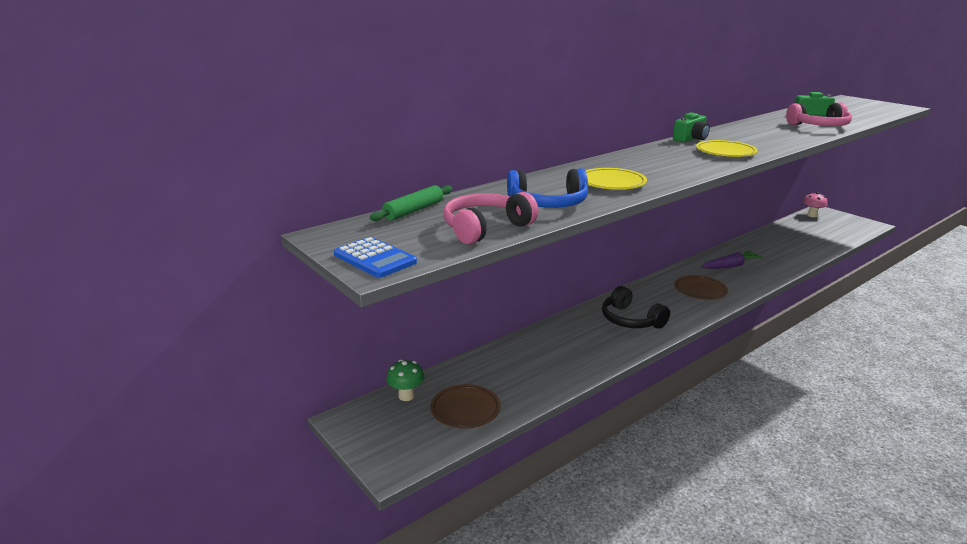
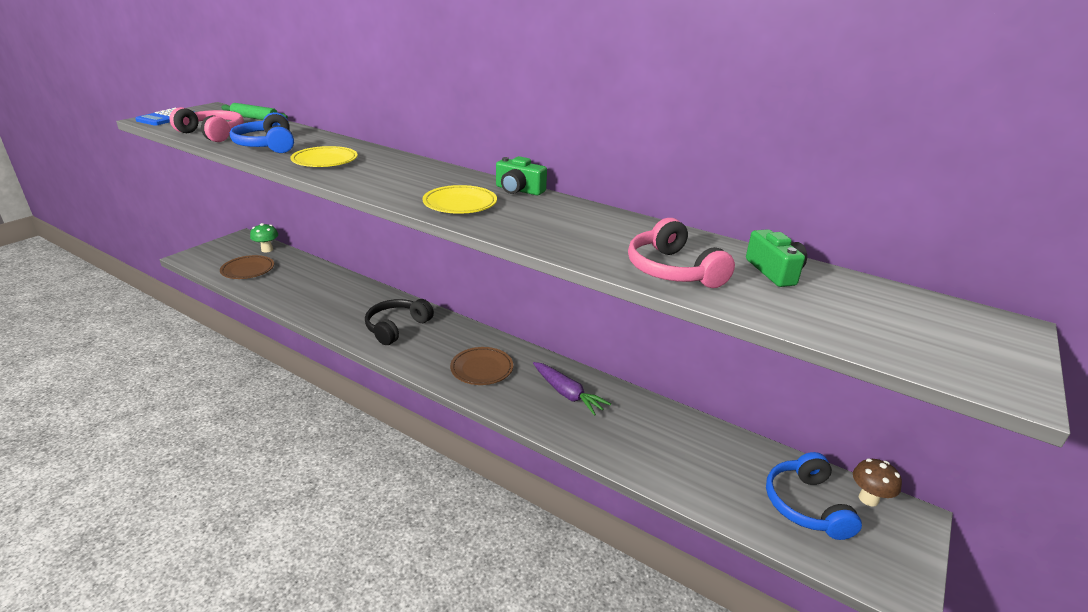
camera: 70 degrees right, 5 degrees up
(812, 215) = (868, 499): pink mushroom -> brown mushroom
(821, 228) = (806, 505): none -> blue headphones

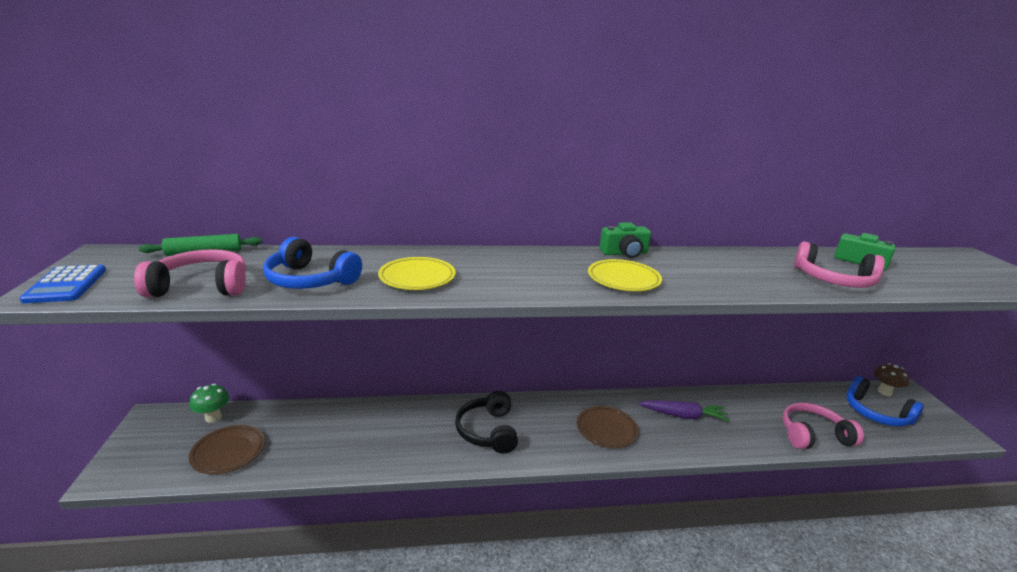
camera: 40 degrees left, 5 degrees down
(675, 475) = (813, 435): none -> pink headphones

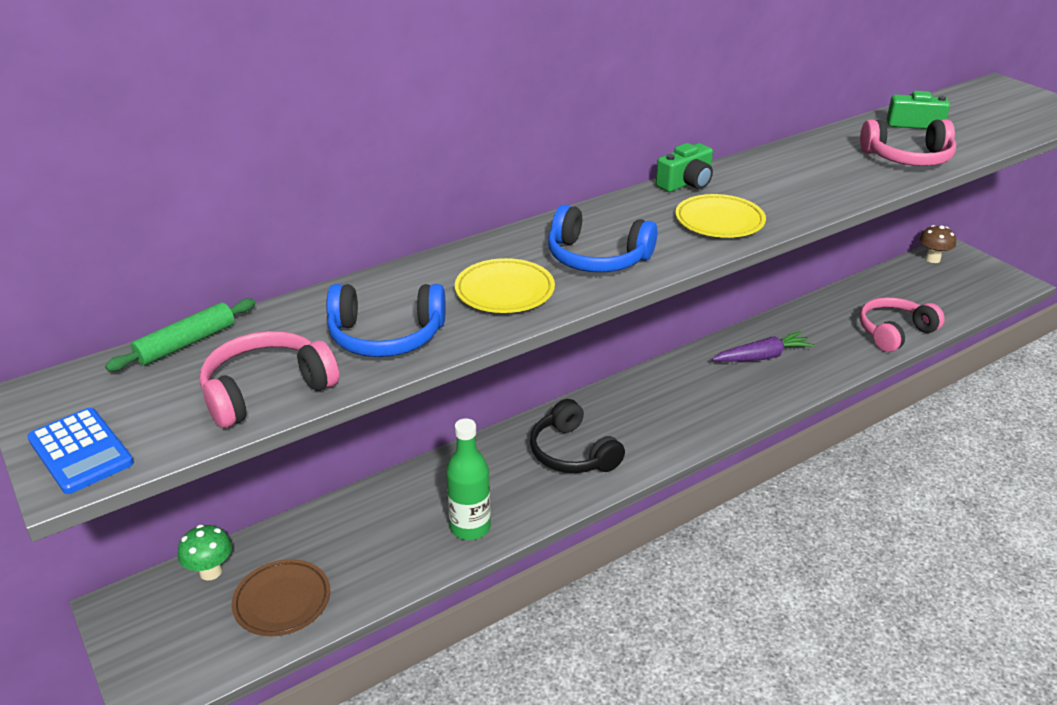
camera: 25 degrees left, 10 degrees up
(378, 453) = (470, 527): none -> green bottle
(606, 430) = (696, 402): brown plate -> none
(876, 413) = (936, 286): blue headphones -> blue headphones (597, 258)

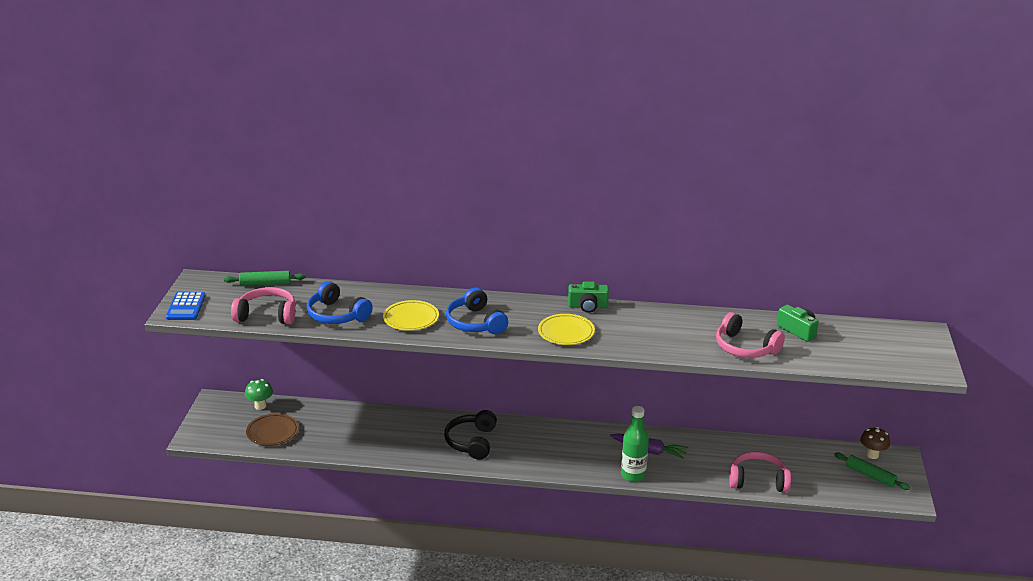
camera: 40 degrees right, 5 degrees down
(470, 527) = (381, 447): green bottle -> green bottle (633, 475)
(961, 278) = (870, 475): none -> green rolling pin

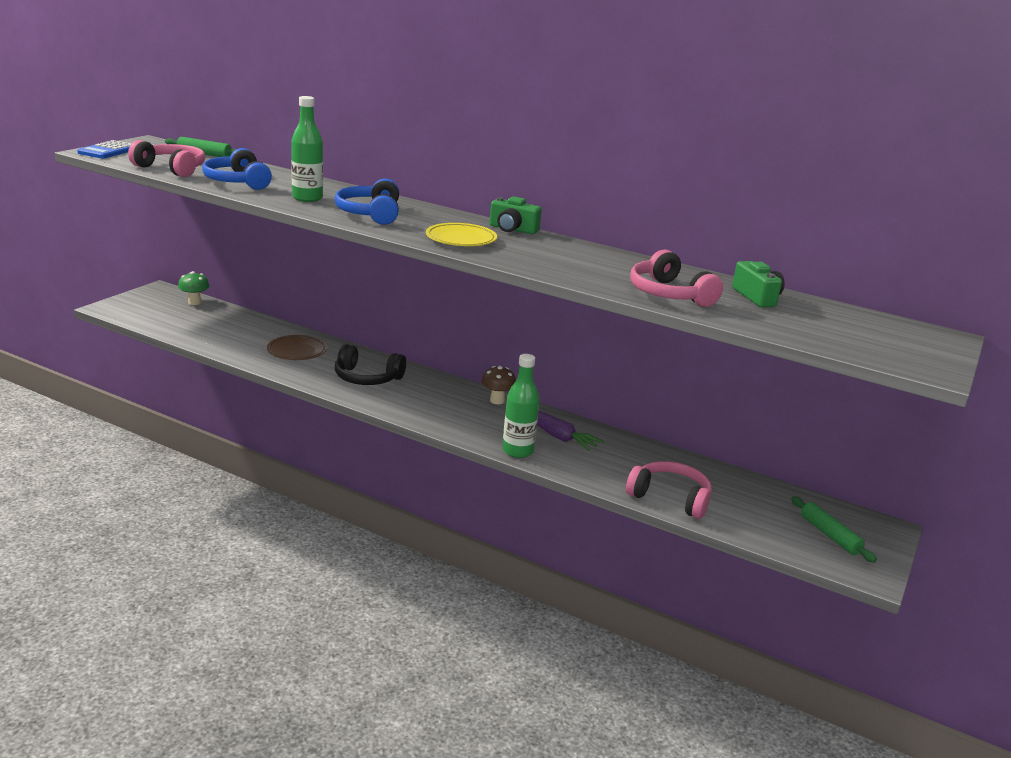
camera: 20 degrees right, 5 degrees down
(272, 432) = (181, 322): brown plate -> brown plate (297, 351)
(411, 319) = (307, 198): yellow plate -> green bottle
(472, 442) = (367, 378): black headphones -> black headphones turned 105 degrees counterclockwise
(872, 455) = (848, 516): brown mushroom -> brown mushroom (497, 401)

